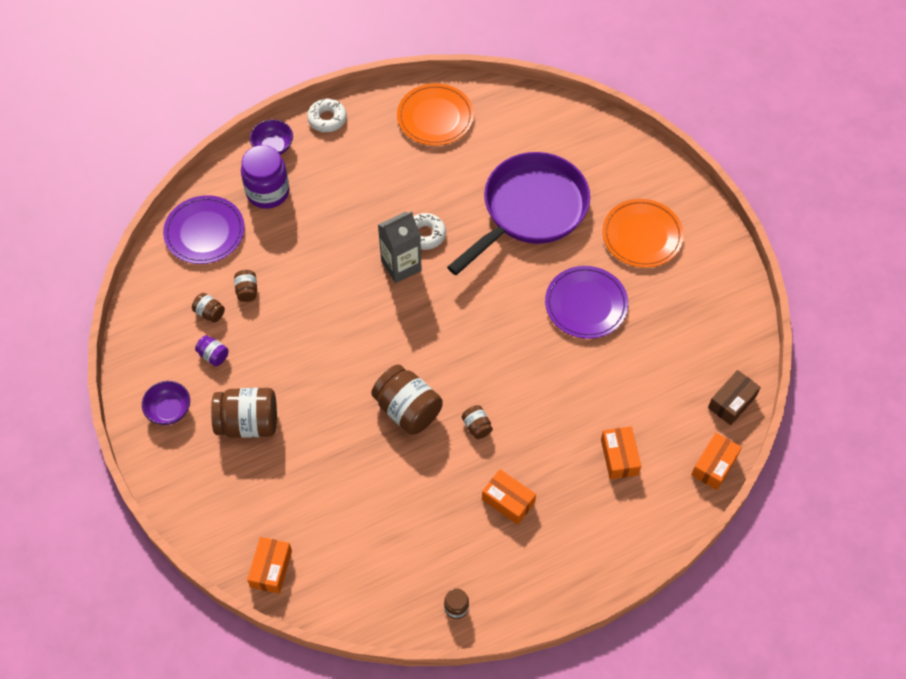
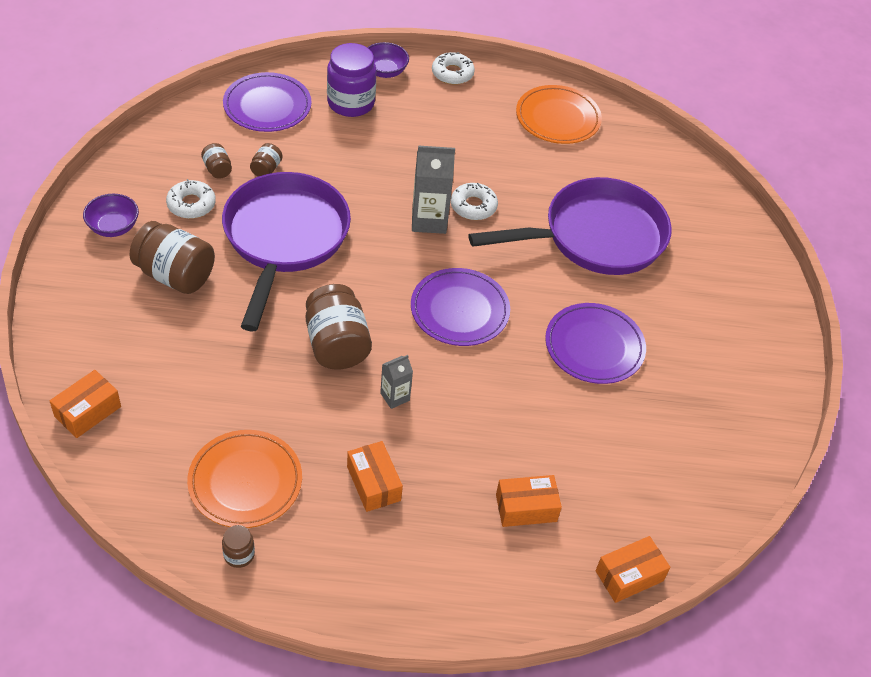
camera: 25 degrees right, 10 degrees down
(213, 355) = (191, 204): purple jar -> white donut
(306, 344) = (284, 239): none -> purple pan
(474, 330) = (459, 310): none -> purple plate
(477, 426) = (395, 397): brown jar -> grey carton
(619, 457) = (526, 508): orange box -> orange box turned 60 degrees clockwise
(642, 236) = (700, 315): orange plate -> orange plate (245, 482)
(732, 402) = (694, 523): brown box -> none

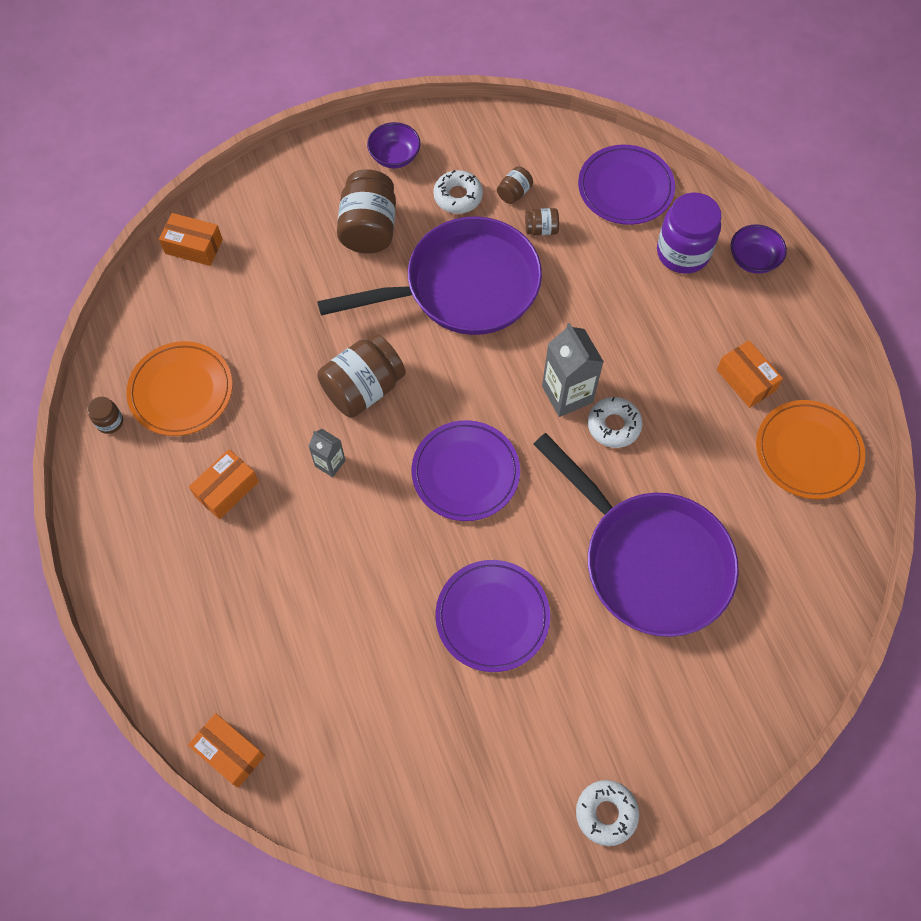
camera: 70 degrees right, 15 degrees up
(452, 73) = (800, 321): white donut -> white donut (606, 813)
(526, 508) = (262, 629): orange box -> orange box (746, 380)

